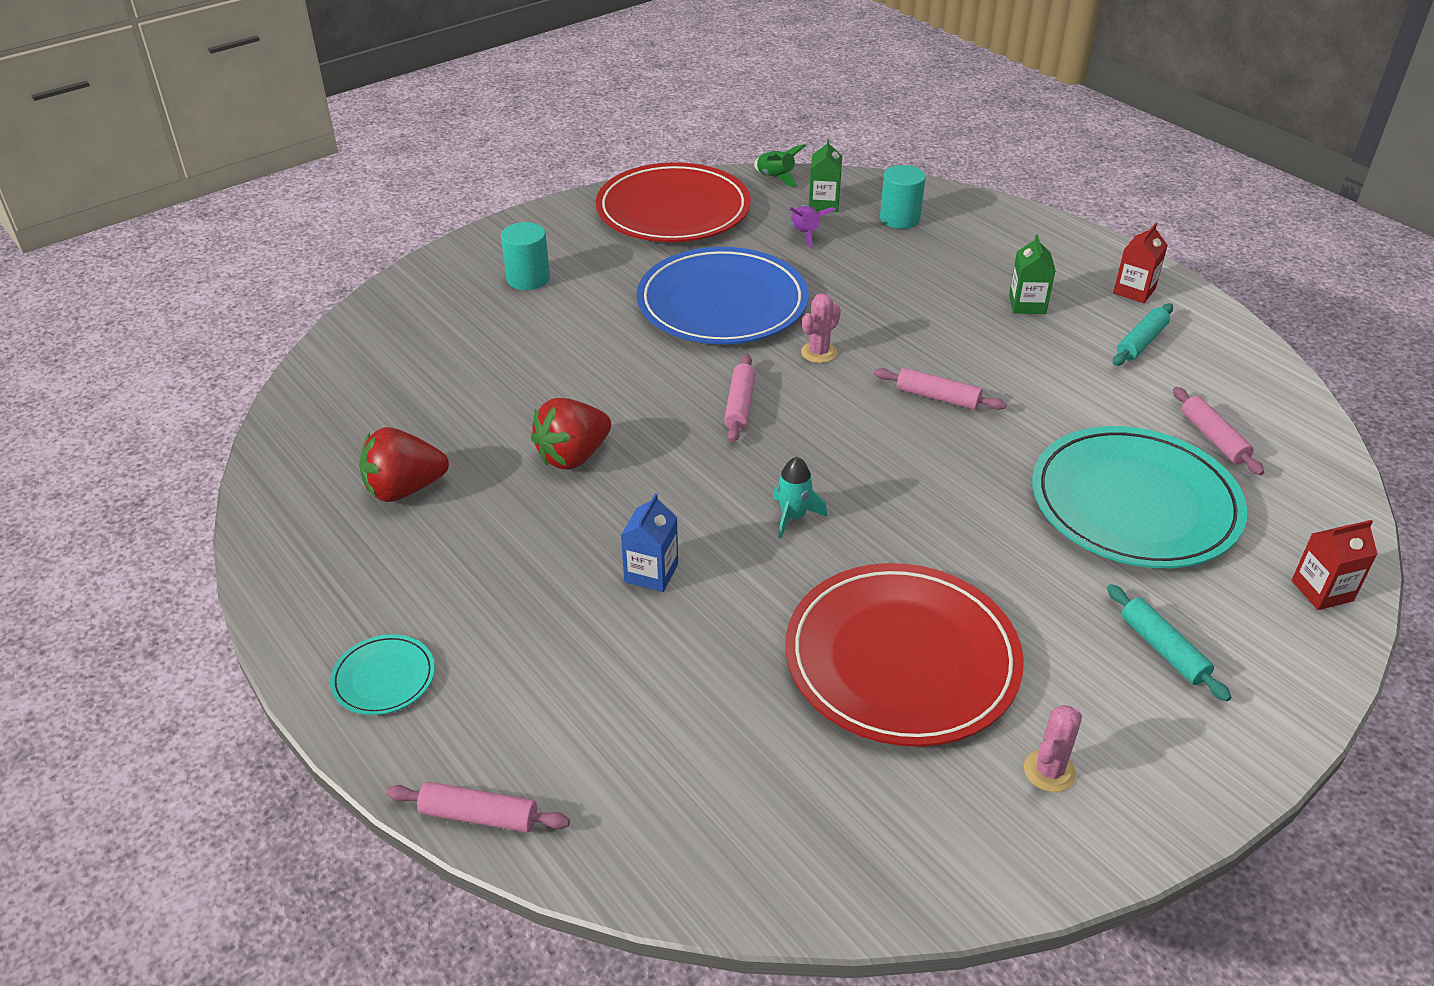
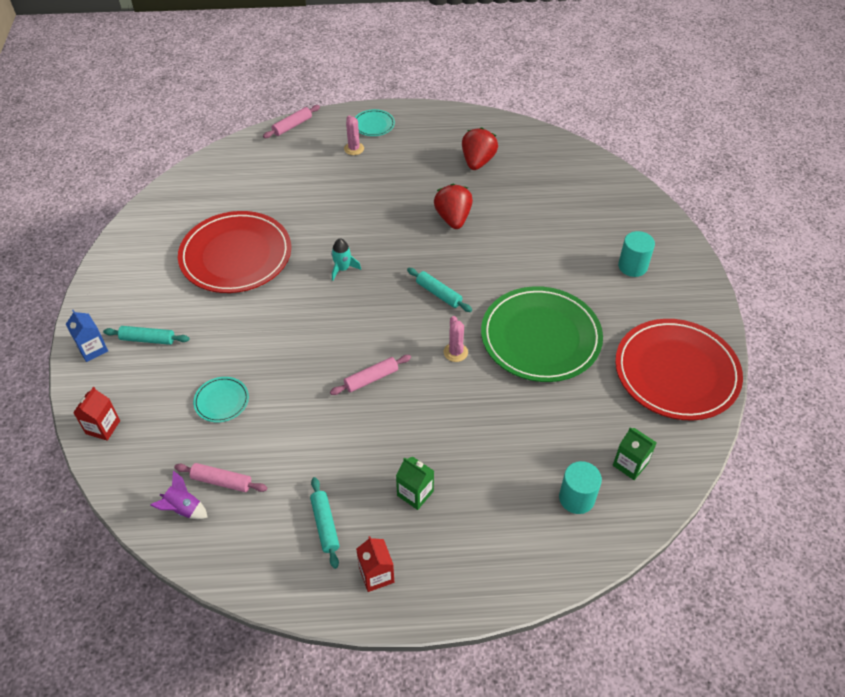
camera: 125 degrees right, 10 degrees up
(651, 573) = (355, 209): blue carton -> blue carton (92, 349)
(722, 303) = (540, 337): blue plate -> green plate
(740, 405) = (438, 294): pink rolling pin -> turquoise rolling pin
(776, 178) = (690, 459): green rocket -> none
(806, 234) = (593, 426): purple rocket -> purple rocket (183, 509)
(1049, 771) = (148, 263): pink cactus -> pink cactus (354, 149)
(1134, 503) = (221, 401): turquoise plate -> turquoise plate, size x0.43

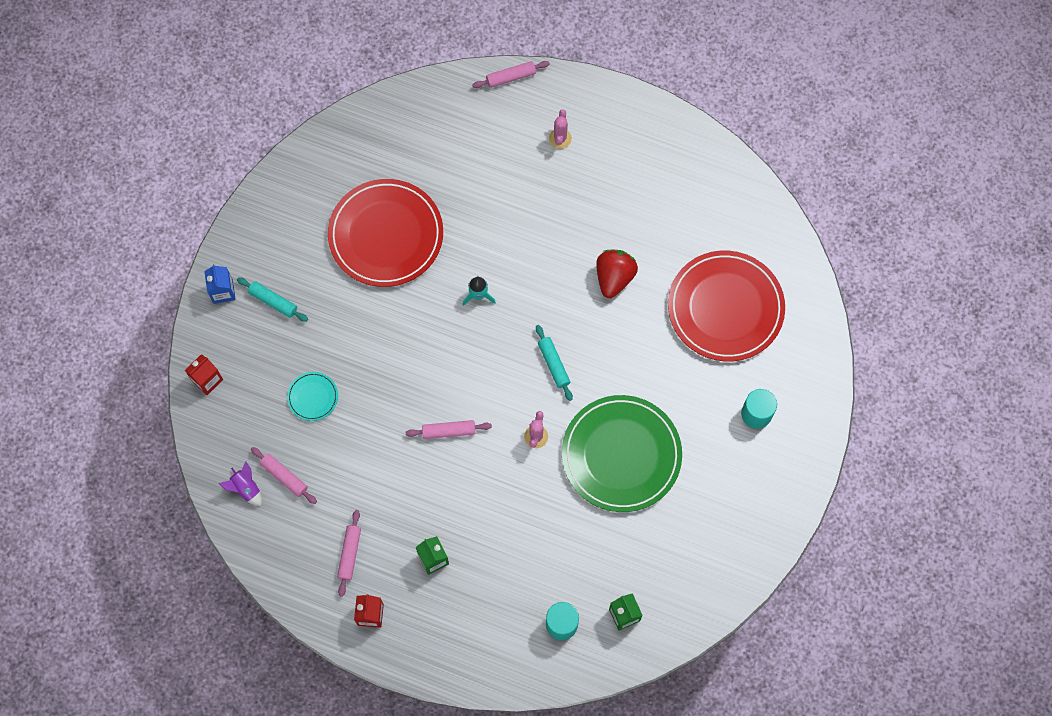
camera: 25 degrees right, 20 degrees up
(325, 525) = (349, 554): turquoise rolling pin -> pink rolling pin
(374, 125) = (597, 111): turquoise plate -> none
(477, 161) = (679, 211): red strawberry -> none
(676, 372) = (722, 546): red plate -> red plate (725, 308)

